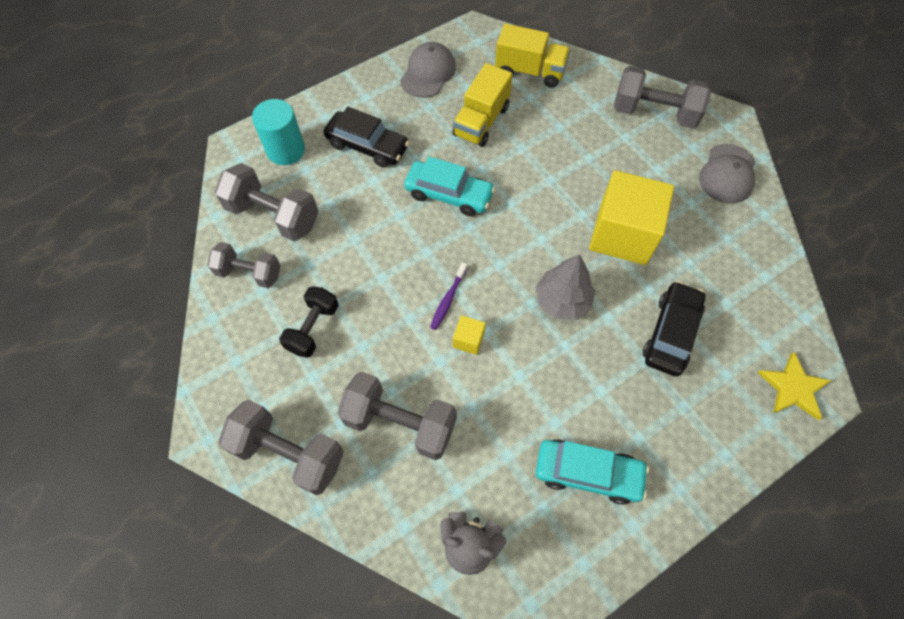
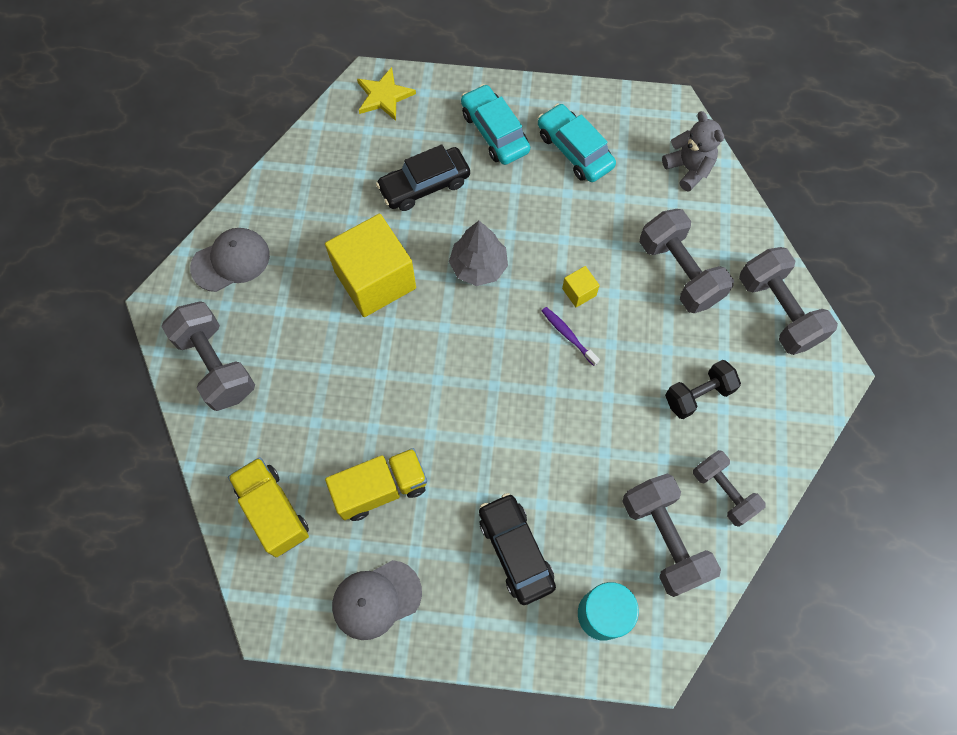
camera: 140 degrees left, 5 degrees up
(448, 299) = (568, 335): purple toothbrush -> purple toothbrush turned 105 degrees counterclockwise
(449, 194) = (484, 431): turquoise car -> turquoise car (494, 132)

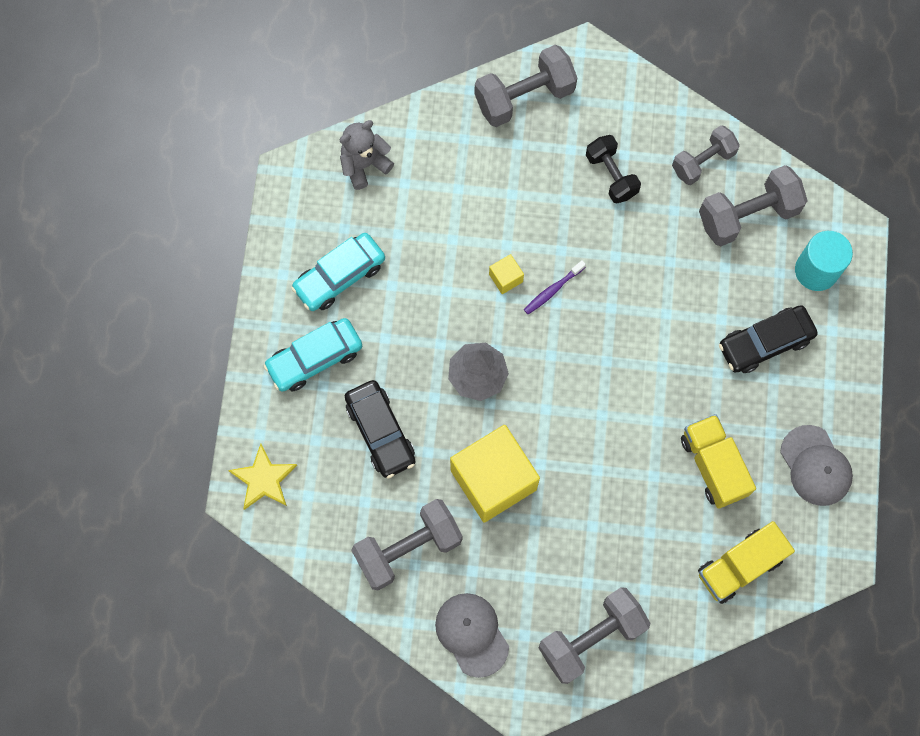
camera: 90 degrees left, 5 degrees up
(679, 272) = (483, 182): grey dumbbell -> grey dumbbell (408, 548)

